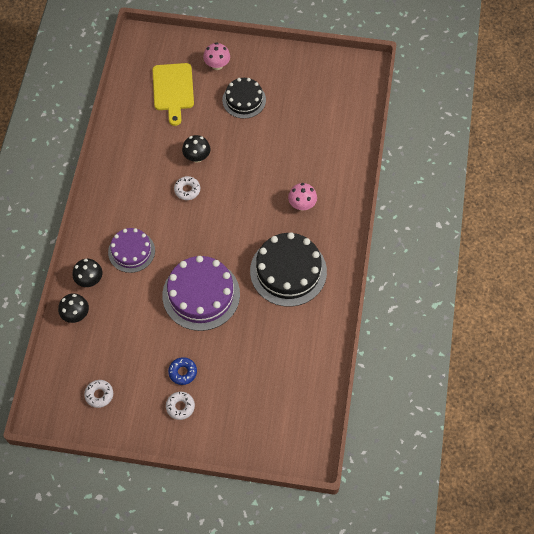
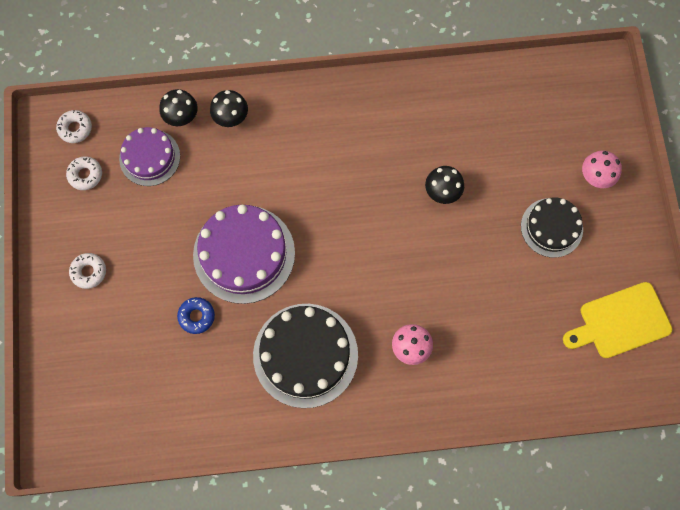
camera: 75 degrees right, 10 degrees up
(131, 251) = (282, 153): purple cake -> purple cake (149, 157)
(173, 90) = (536, 133): yellow cutting board -> yellow cutting board (620, 322)
(182, 372) = (134, 262): blue donut -> blue donut (196, 316)
(187, 190) = (389, 194): white donut -> white donut (75, 128)

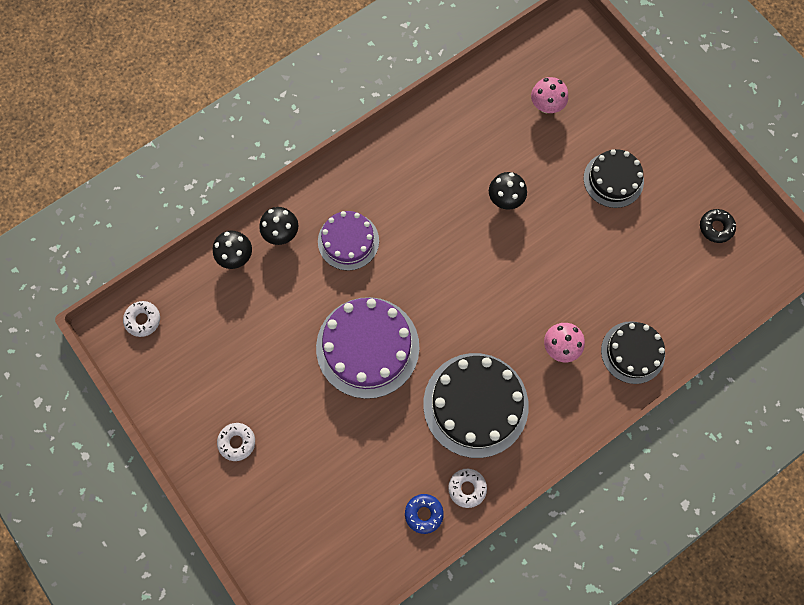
camera: 30 degrees left, 0 degrees up
(85, 175) = (179, 357): white donut -> white donut (467, 488)
(149, 157) = (229, 308): purple cake -> purple cake (348, 241)
(196, 316) = (360, 426): blue donut -> blue donut (424, 514)
(473, 389) = (632, 352): none -> black cake
(595, 177) = (623, 118): pink mushroom -> pink mushroom (546, 106)
(620, 322) = (716, 227): yellow cutting board -> black donut

